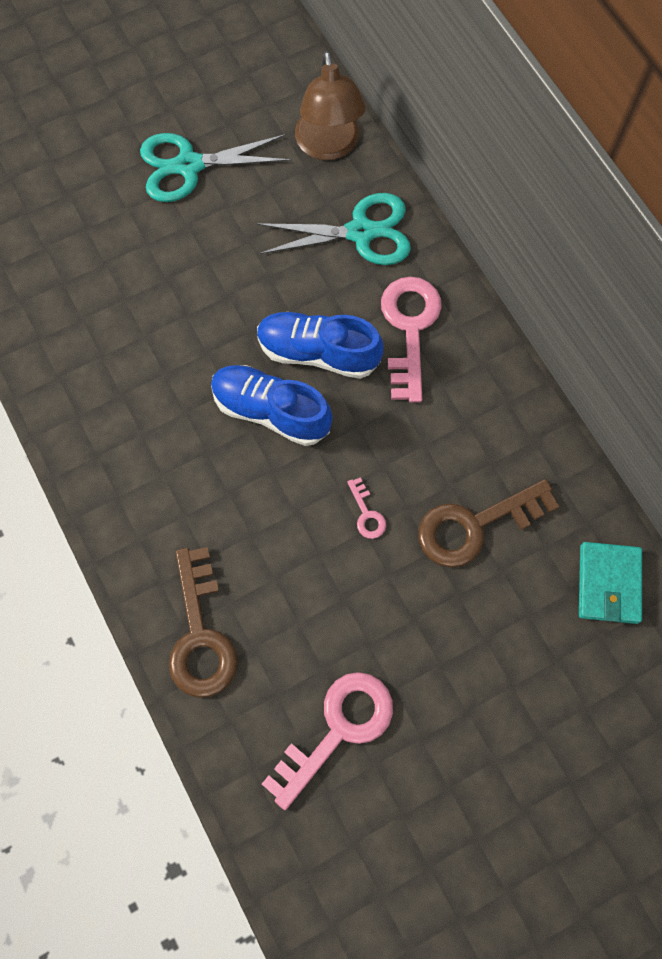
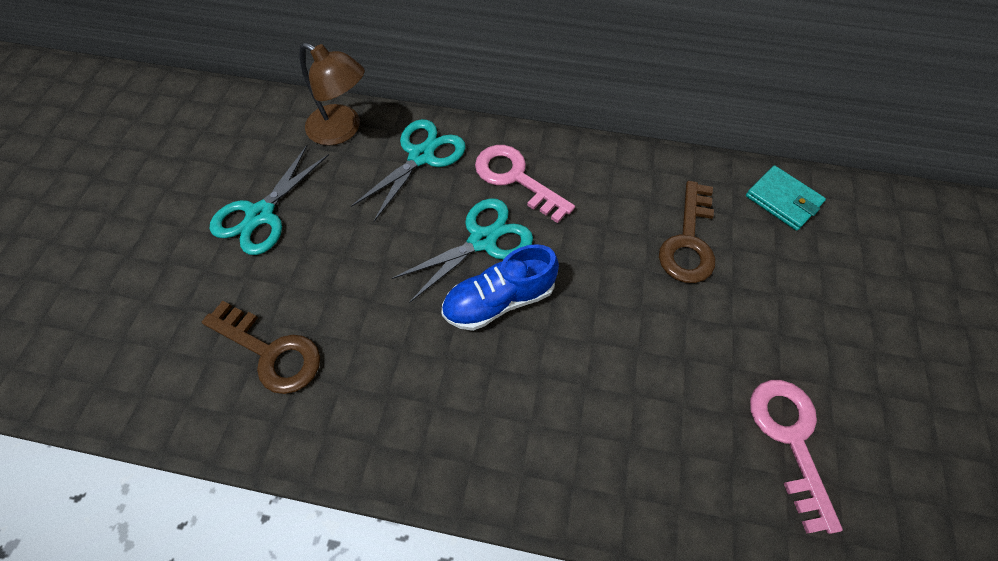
camera: 50 degrees left, 10 degrees down
(201, 634) = (642, 486): brown key -> brown key (271, 352)
(318, 353) = (482, 240): blue shoe -> turquoise scissors
(367, 514) = (629, 297): pink key -> none

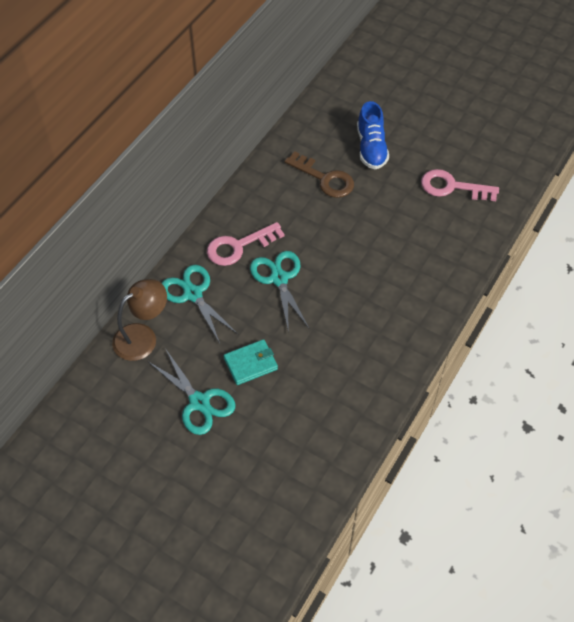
camera: 70 degrees left, 5 degrees down
(271, 352) = (313, 411): brown key -> none
(499, 300) = (325, 283): blue shoe -> blue shoe (371, 148)
(783, 200) = (316, 124): turquoise wallet -> turquoise wallet (250, 363)

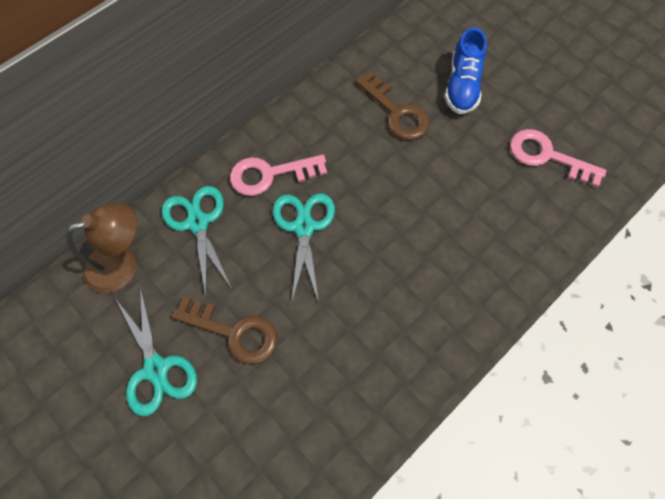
camera: 15 degrees right, 10 degrees up
(250, 363) = (234, 332): turquoise wallet -> brown key

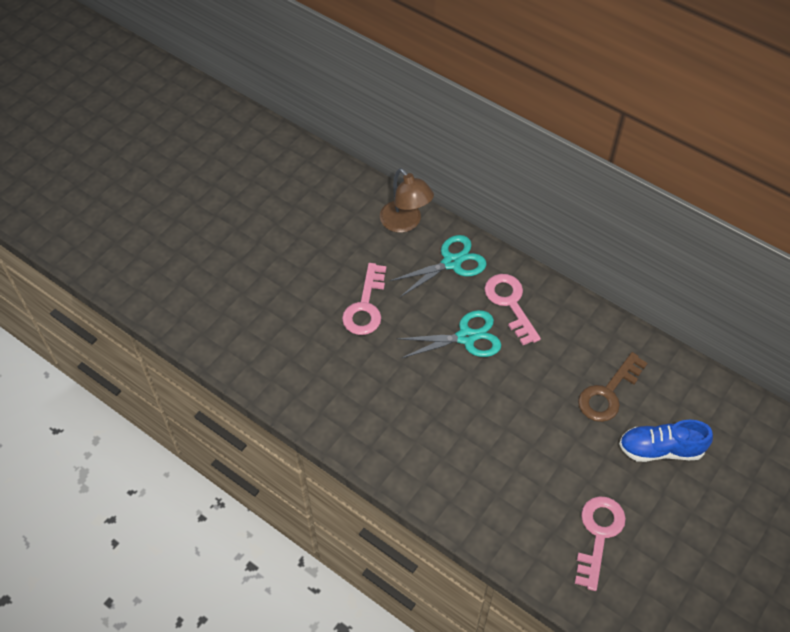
camera: 80 degrees right, 10 degrees down
(156, 369) = (329, 264): turquoise scissors -> none
(234, 332) = (365, 306): brown key -> pink key

